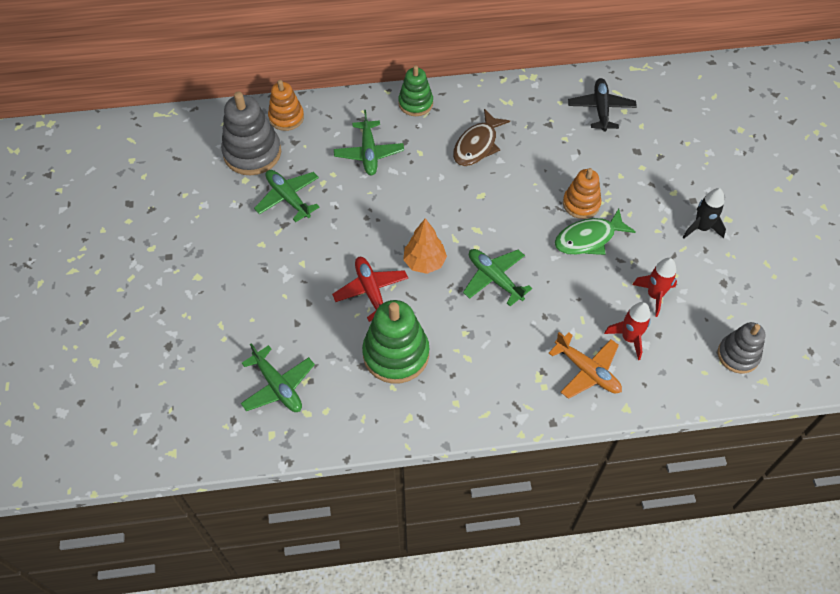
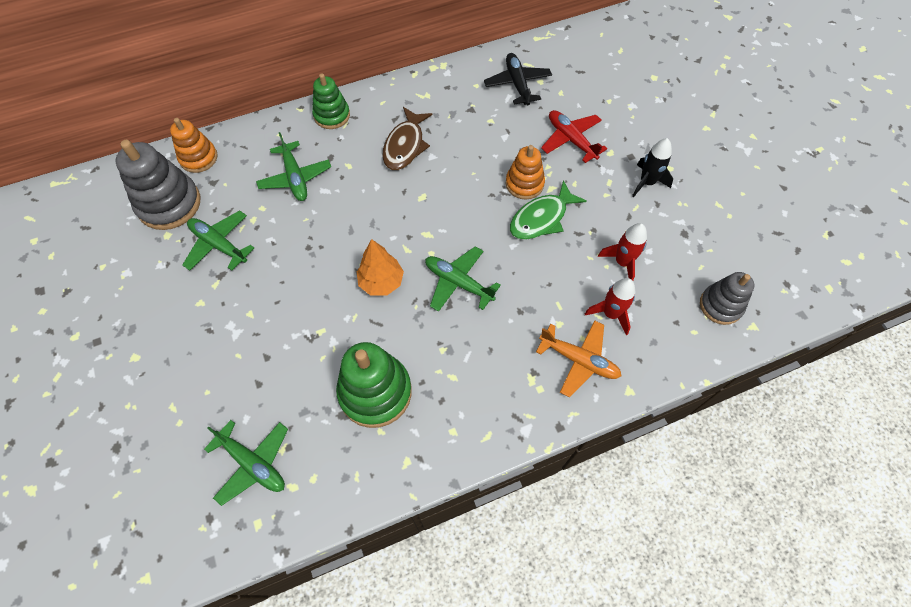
camera: 15 degrees left, 5 degrees up
(371, 291) = (332, 328): red plane -> red plane (571, 140)

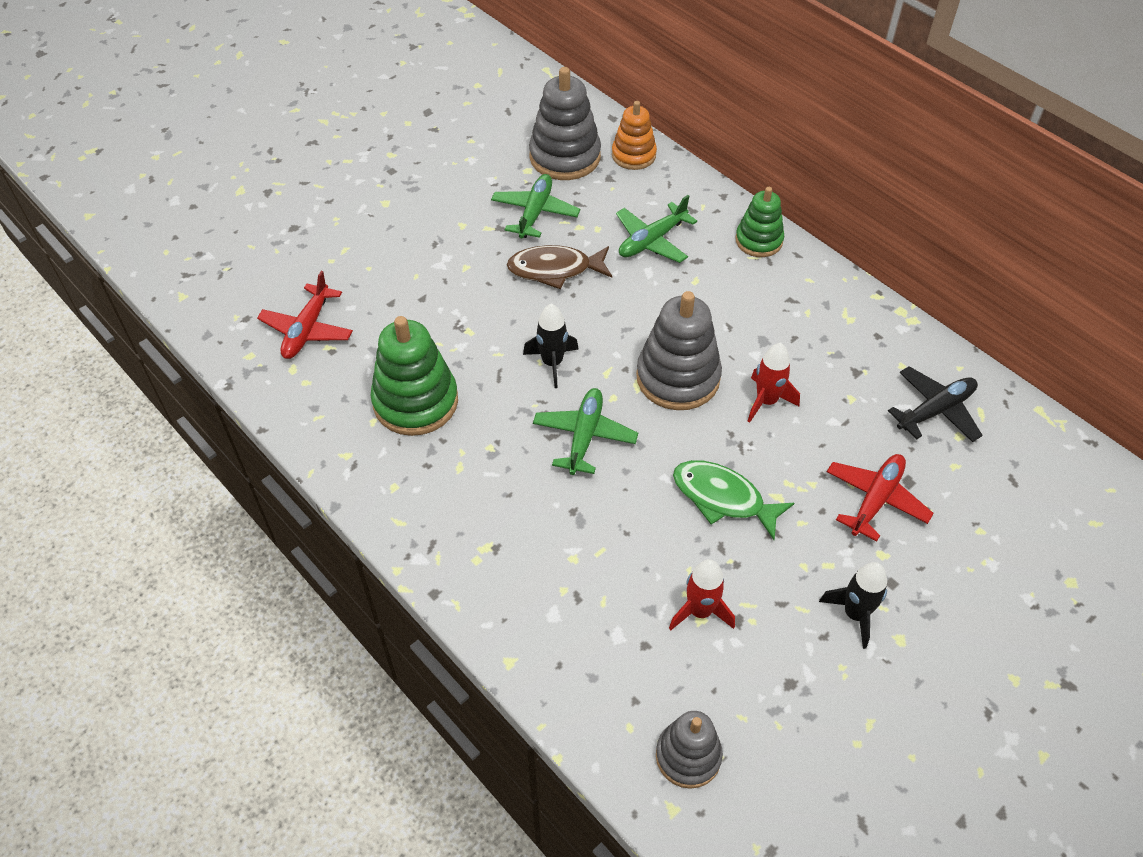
camera: 70 degrees right, 10 degrees down
(253, 463) = (307, 330): green plane -> red plane
(381, 282) = (552, 363): orange tree -> black rocket
(405, 146) = (755, 323): brown fish -> brown fish (554, 269)
(431, 207) = (678, 377): none -> grey stacking toy
(524, 184) = (768, 464): orange stacking toy -> none
(579, 360) = (531, 593): orange plane -> none
(610, 314) = (613, 614): red rocket -> red rocket (766, 401)

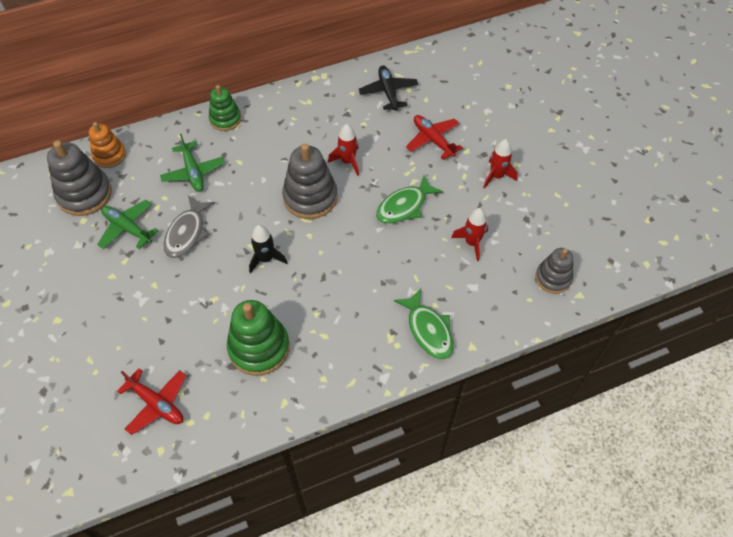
camera: 70 degrees left, 5 degrees up
(516, 593) = (428, 330): none -> green fish
(554, 269) = (187, 233): brown fish -> grey fish
(584, 436) = (331, 259): green plane -> none
(855, 614) = (496, 176): black rocket -> red rocket

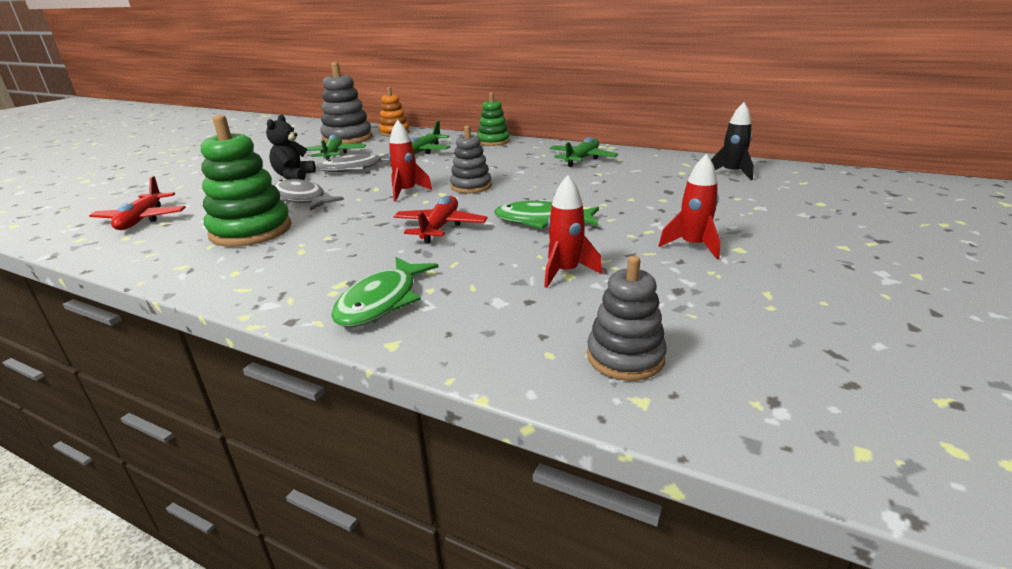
camera: 50 degrees right, 30 degrees down
(158, 277) = (294, 176): none -> black teddy bear
(223, 296) = (301, 199): none -> grey fish
(266, 259) = (369, 197): black rocket -> black rocket (731, 173)
(310, 197) = (471, 186): grey stacking toy -> grey stacking toy, size x0.62
(328, 108) = (582, 159): none -> green plane
(348, 161) = (542, 183): red rocket -> red rocket (406, 192)
(388, 92) = (657, 168): black plane -> none
(433, 140) = (654, 201): red plane -> red plane (440, 227)

